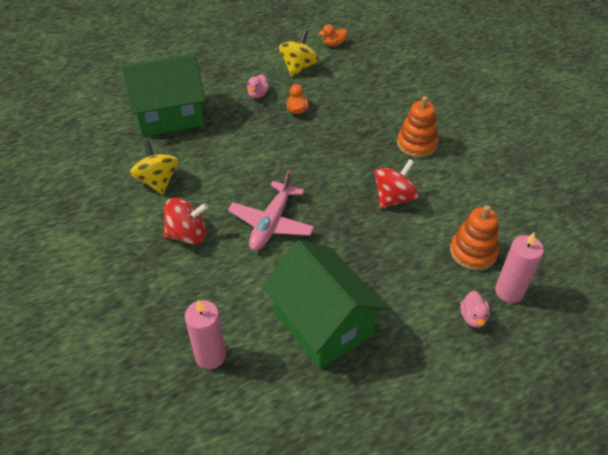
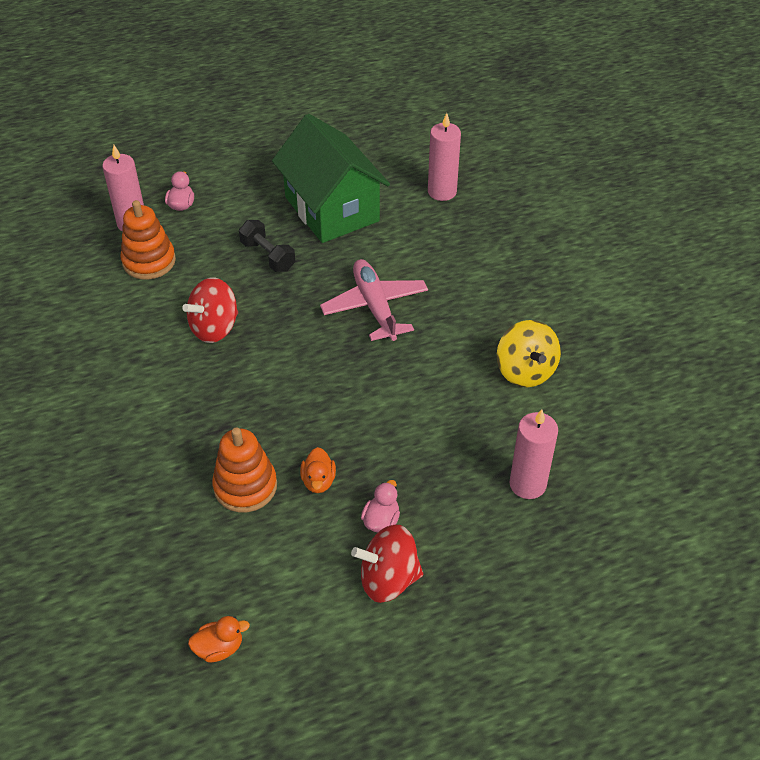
camera: 175 degrees left, 0 degrees up
(169, 115) = (527, 484): green house -> pink candle
(187, 234) = (476, 300): red spinning top -> red spinning top (388, 579)
(271, 223) = (375, 306): pink plane -> pink plane turned 45 degrees counterclockwise
(298, 67) = (301, 583): yellow spinning top -> none
(371, 265) = (268, 256): none -> black dumbbell
(417, 144) = (151, 404): orange stacking toy -> orange stacking toy (245, 486)

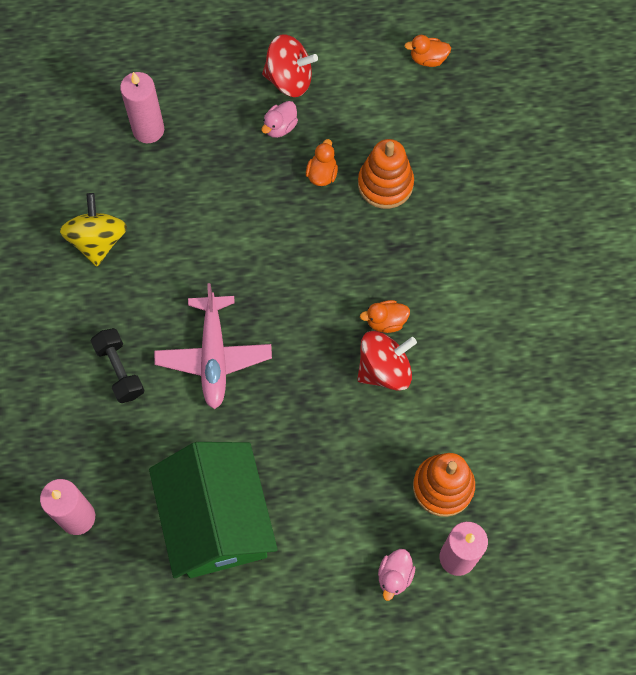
camera: 165 degrees left, 20 degrees up
(220, 364) = (386, 321): none -> orange duck
(268, 256) = (309, 460): black dumbbell -> black dumbbell (120, 370)

